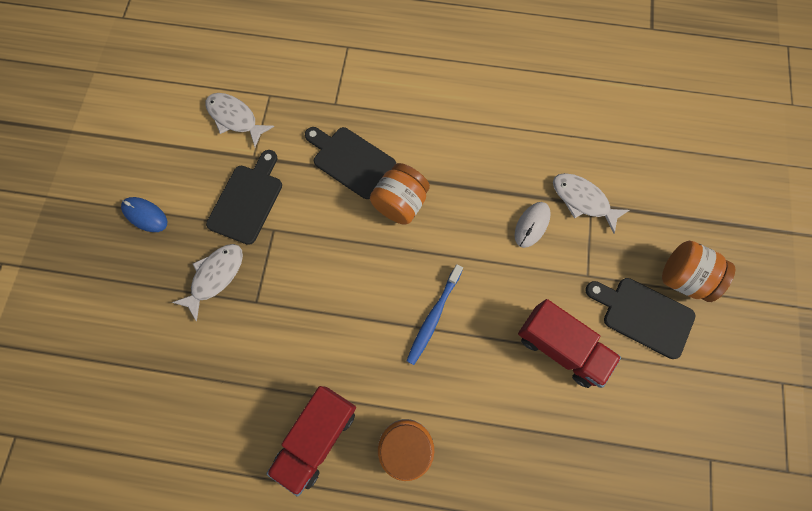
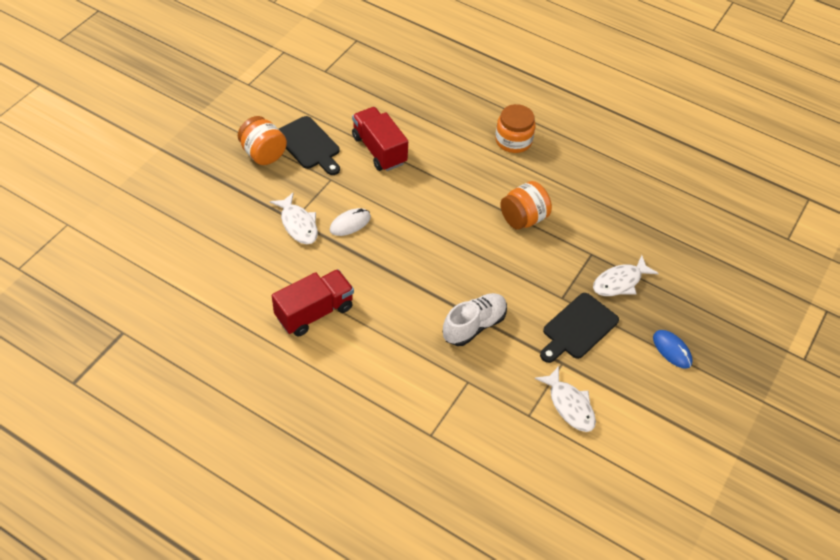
camera: 160 degrees left, 20 degrees down
(317, 437) = (571, 165): red truck -> red truck (314, 312)
(351, 160) = (474, 326): black cutting board -> white shoe
(400, 203) = (447, 277): orange jar -> orange jar (523, 218)
(433, 317) = (459, 197): blue toothbrush -> none

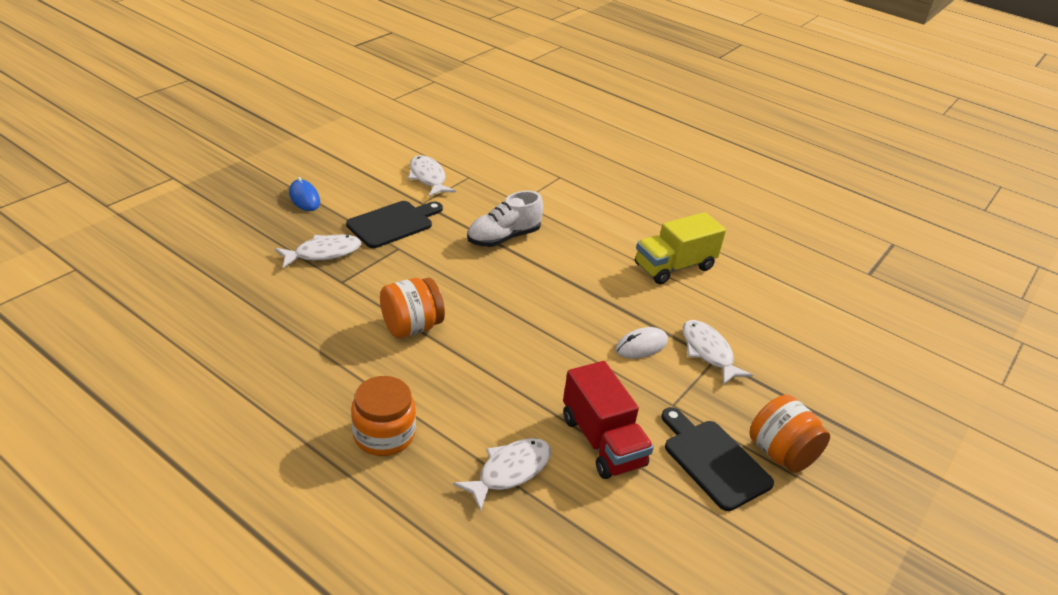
camera: 175 degrees left, 15 degrees down
(314, 312) = (674, 267): red truck -> yellow truck
(434, 127) = (509, 471): none -> white fish

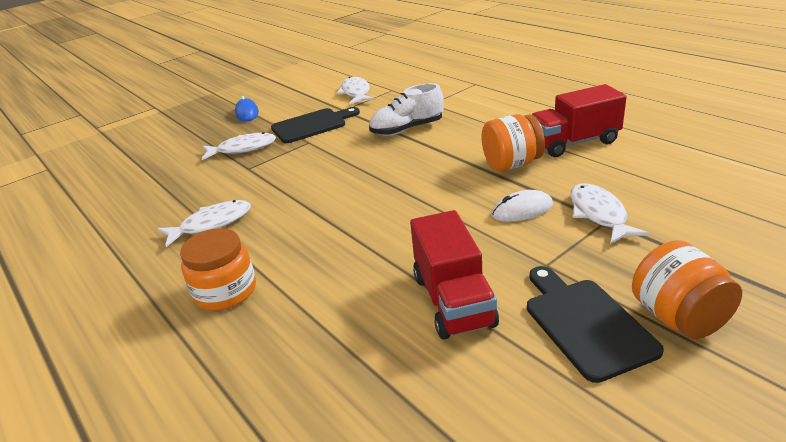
camera: 20 degrees right, 5 degrees down
(411, 327) = (293, 200): orange jar -> orange jar (512, 164)
(509, 471) = (339, 329): white fish -> white fish (212, 224)
(674, 267) = (574, 142): yellow truck -> red truck

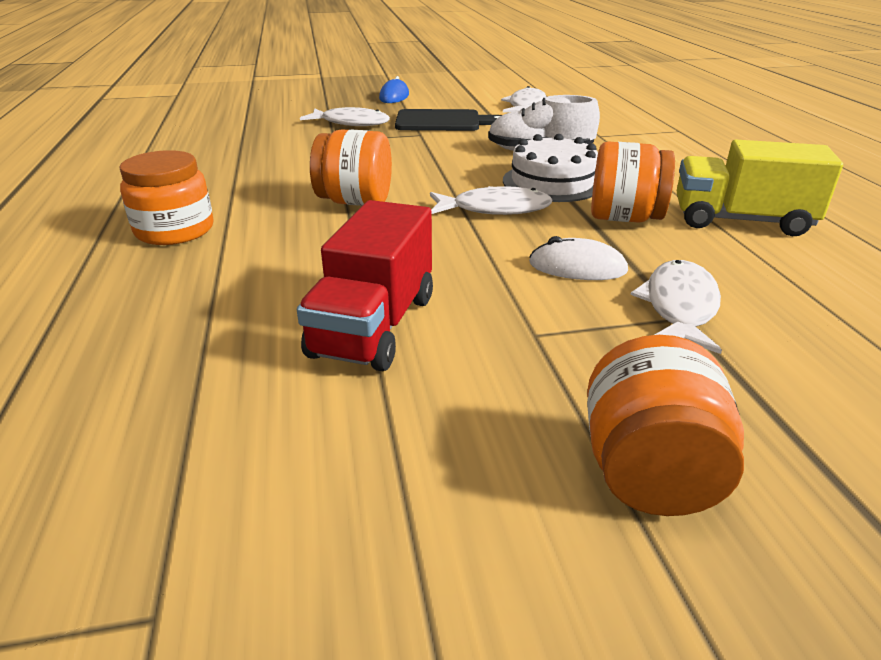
camera: 25 degrees right, 0 degrees up
(212, 224) = (240, 173): white fish -> white fish (495, 209)
(330, 216) = (355, 202): none -> orange jar
(442, 152) = (552, 182): none -> white cake
(574, 142) = (741, 221): red truck -> yellow truck
(585, 323) = (503, 419): black cutting board -> none

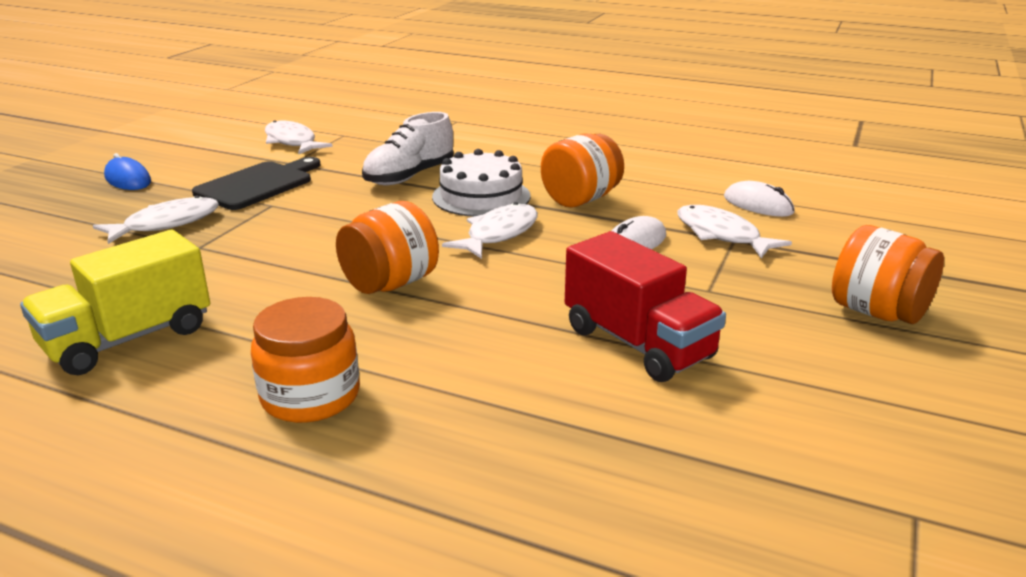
camera: 55 degrees left, 5 degrees down
(741, 221) = (633, 171): yellow truck -> yellow truck (128, 339)
(805, 308) = (758, 205): none -> white mouse

